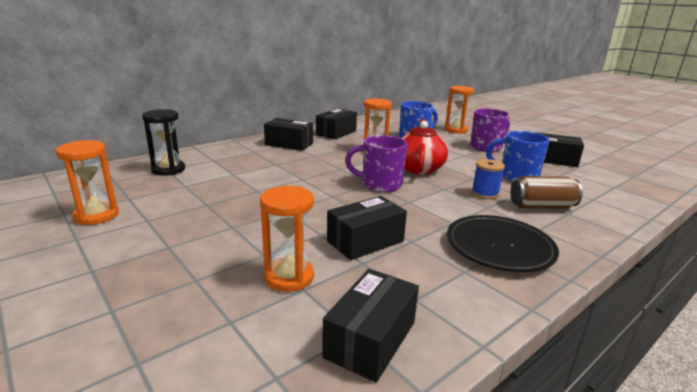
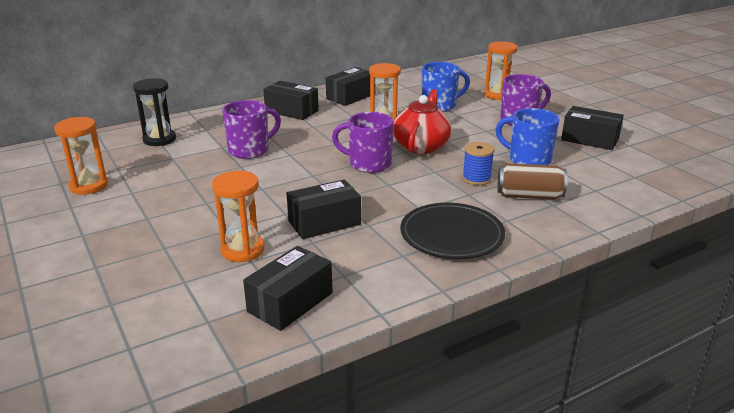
camera: 10 degrees right, 5 degrees up
(262, 176) = (250, 150): none -> purple mug

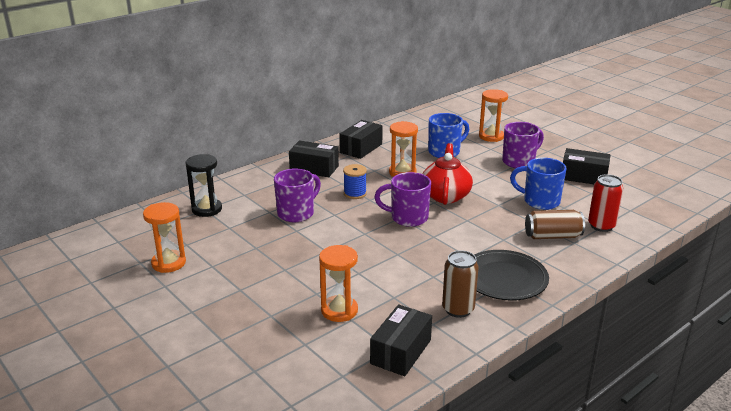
camera: 10 degrees left, 0 degrees up
(324, 222) = (395, 278): black box -> none
(381, 263) = (458, 309): none -> brown can
(476, 179) = (504, 224): blue spool -> blue spool (355, 193)
(593, 190) = (601, 226): none -> red can

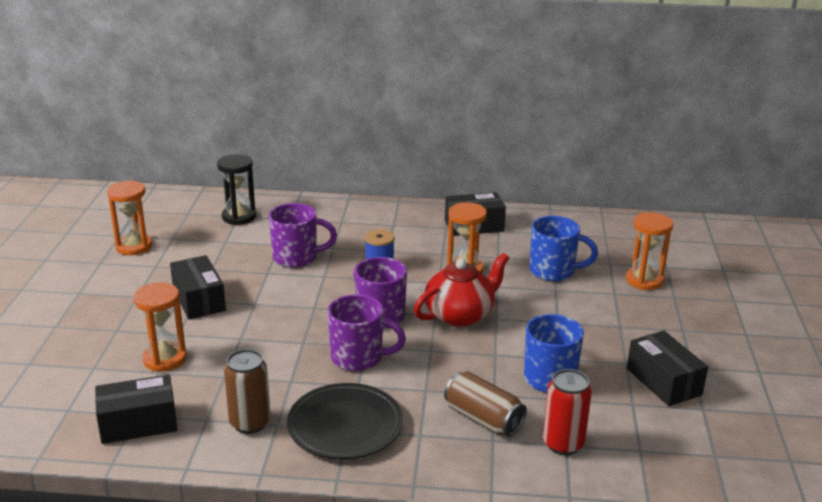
camera: 45 degrees right, 0 degrees up
(314, 168) = (391, 224): black box -> black box (199, 300)
(519, 161) = (618, 324): purple mug -> purple mug (359, 358)

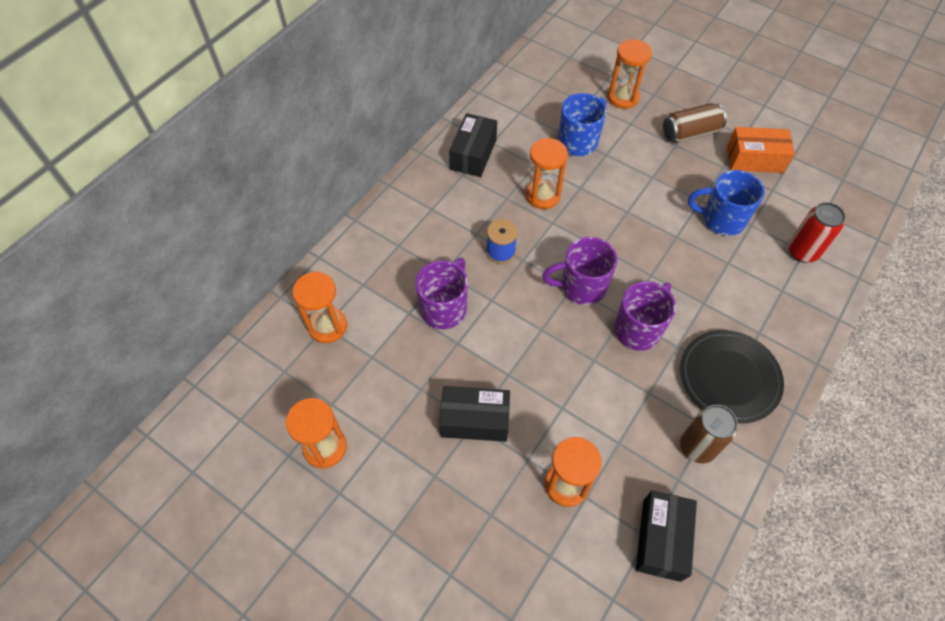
camera: 60 degrees left, 30 degrees up
(239, 217) = (327, 326): black hourglass -> orange hourglass
(460, 315) = (610, 231): red teapot -> none
(483, 419) = (756, 284): brown can -> brown can (690, 133)
(663, 381) = (754, 159): black box -> orange box

